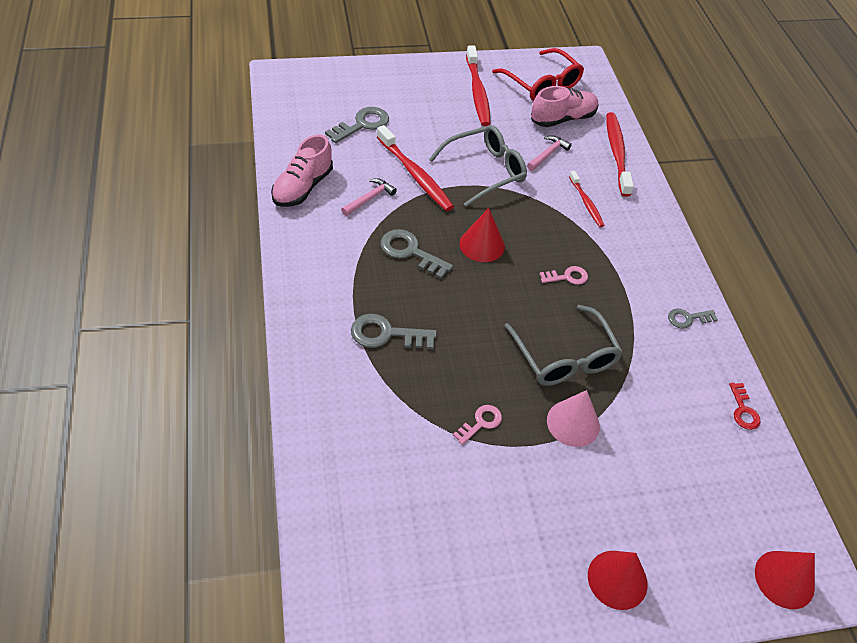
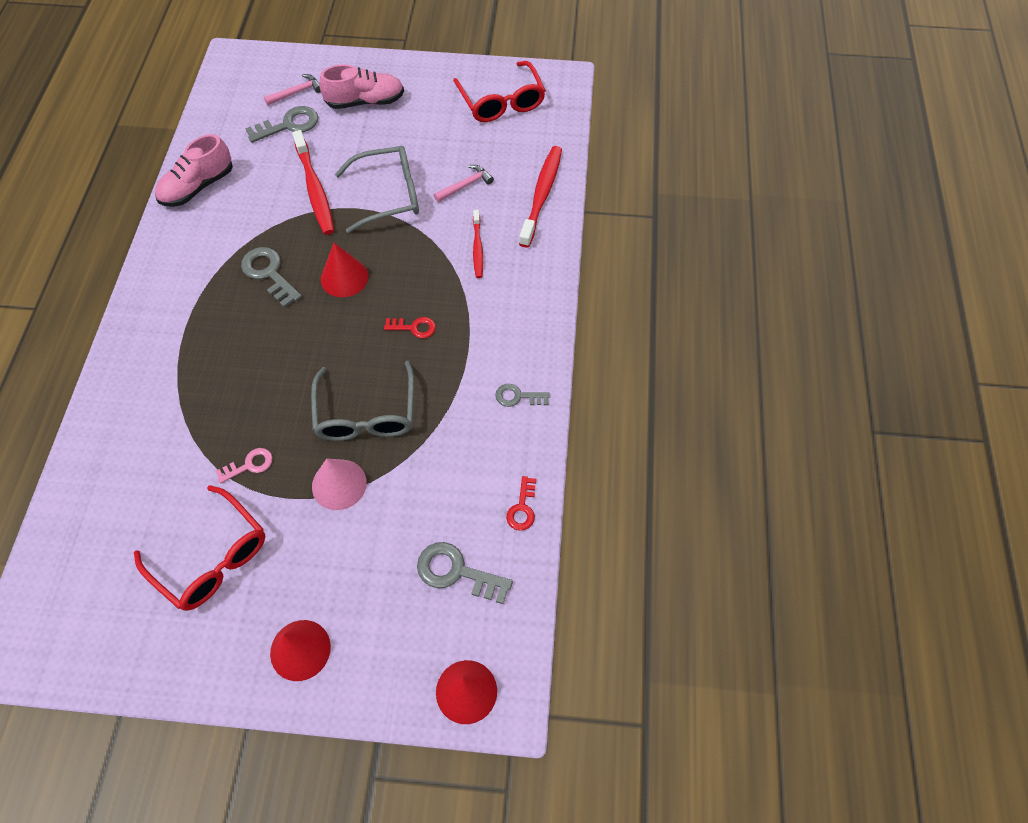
camera: 20 degrees right, 10 degrees up
(369, 198) = (257, 209): pink hammer -> pink hammer (296, 92)
(386, 334) = (204, 356): grey key -> grey key (457, 572)
(477, 92) = (426, 103): red toothbrush -> none
(489, 514) = (212, 557): none -> red glasses
(562, 119) = (503, 146): pink shoe -> pink shoe (365, 101)
(567, 277) = (414, 328): pink key -> red key

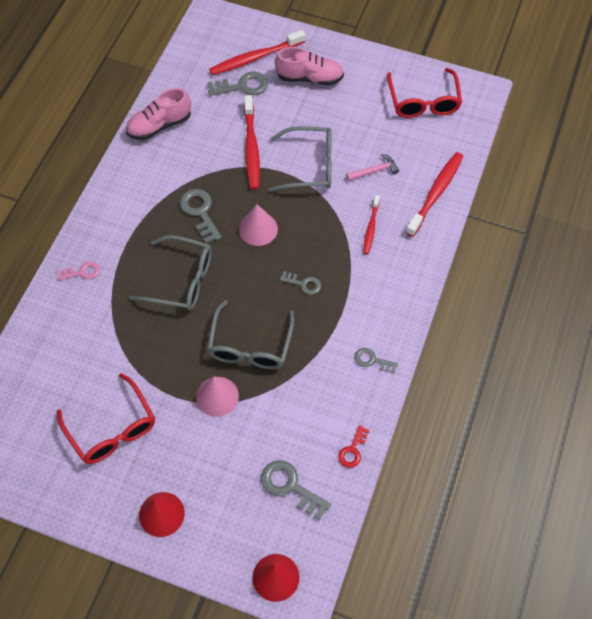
camera: 15 degrees right, 0 degrees up
(249, 465) = (153, 364): pink key -> pink key (82, 272)
(263, 356) = (181, 280): none -> grey glasses
(296, 92) = (255, 58): pink hammer -> red toothbrush
(344, 277) = (258, 229): red cone -> pink cone
(414, 328) = (303, 284): red key -> grey key

